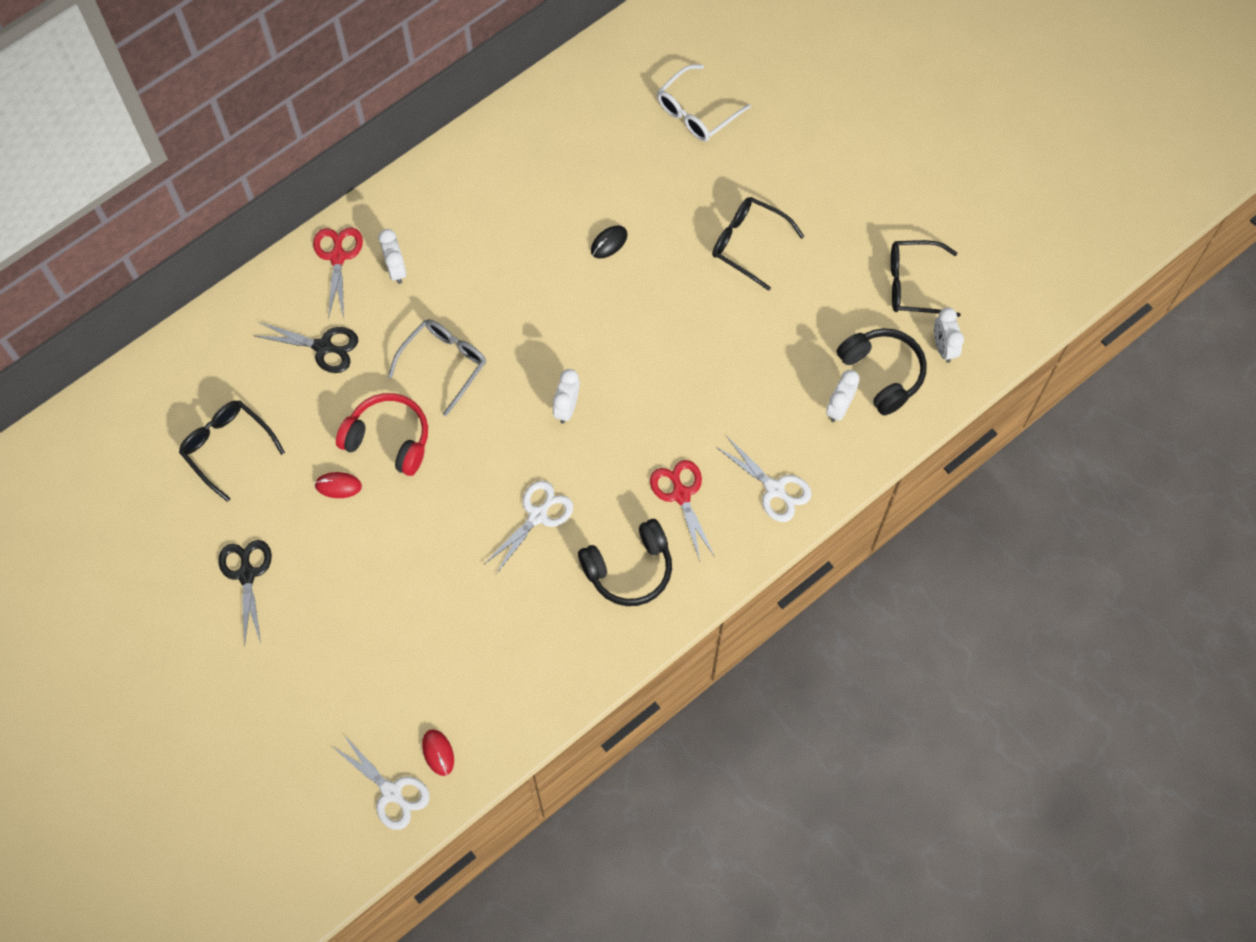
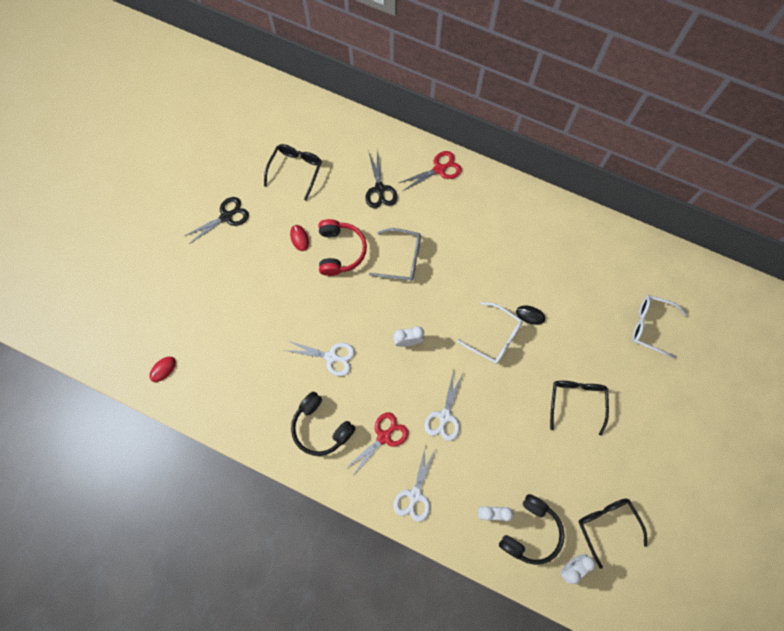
camera: 65 degrees right, 5 degrees up
(392, 792) = (130, 355): white scissors -> white scissors (444, 416)
(396, 269) = (448, 204): white clock -> none
(616, 299) = (494, 337): none -> white glasses

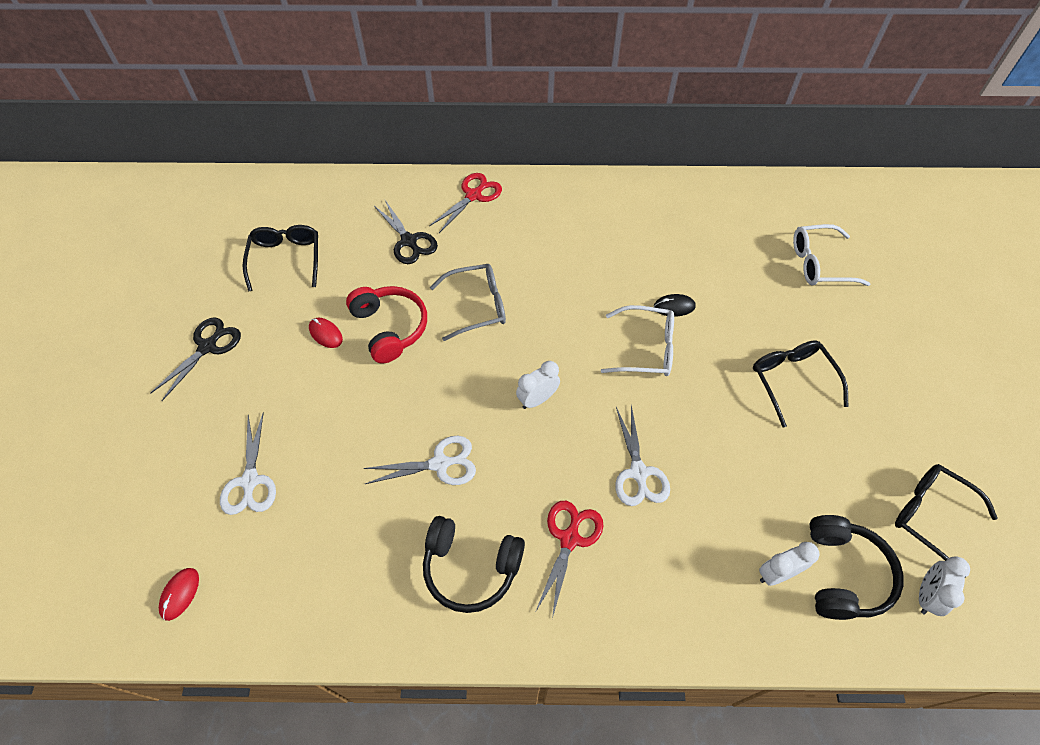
camera: 25 degrees left, 15 degrees down
(415, 495) = (658, 601): white scissors -> white scissors (250, 481)

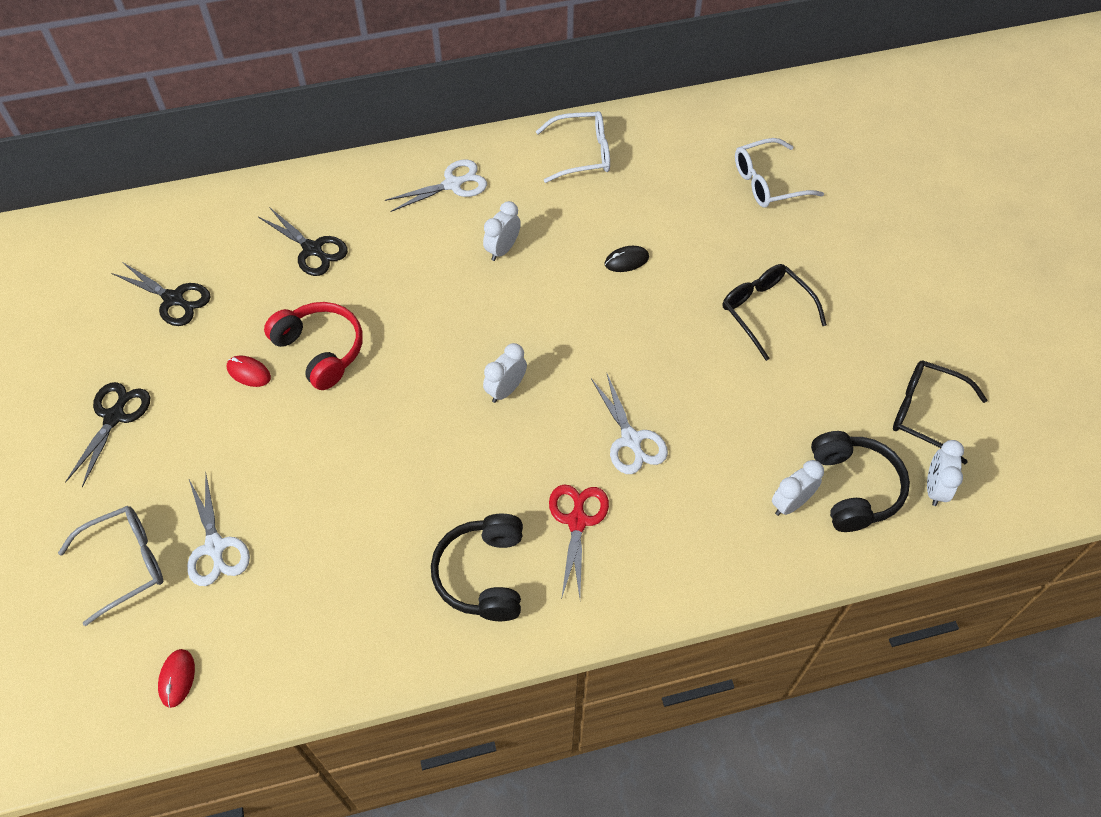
camera: 15 degrees left, 0 degrees up
(286, 259) = (174, 299): black glasses -> black scissors
(440, 463) = (420, 479): white scissors -> white scissors (453, 184)
(471, 568) = (483, 574): black headphones -> black headphones turned 90 degrees clockwise
(473, 195) = (372, 182): red scissors -> none
(477, 306) = (412, 305): grey glasses -> grey glasses (126, 564)
(567, 274) = (502, 249): none -> white clock
(646, 349) = (608, 311): white glasses -> white glasses (582, 154)

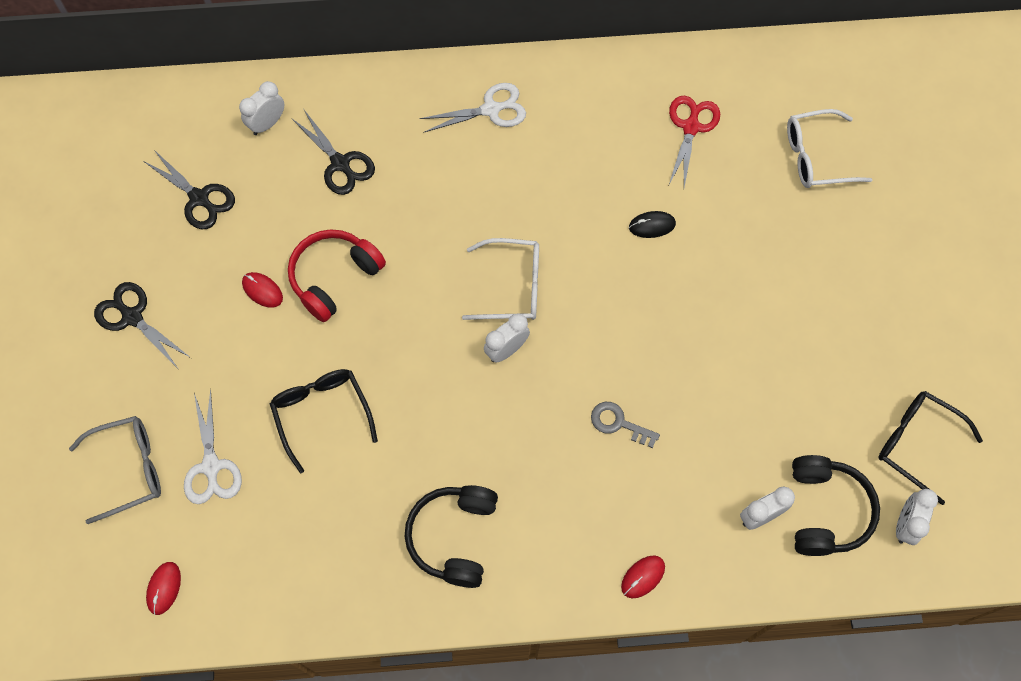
camera: 10 degrees right, 10 degrees up
(114, 416) = (132, 317): black scissors -> black scissors turned 75 degrees counterclockwise
(321, 350) = (334, 277): red headphones -> red headphones turned 105 degrees counterclockwise
(502, 249) = (529, 193): white clock -> white clock (267, 124)
(577, 521) = (551, 498): red scissors -> red scissors (691, 127)
(582, 154) = (630, 93): white glasses -> white glasses (512, 286)
(631, 440) = (619, 423): white scissors -> grey key
(686, 581) = (643, 577): none -> red mouse
(765, 311) = (781, 305): black glasses -> black glasses (322, 414)

